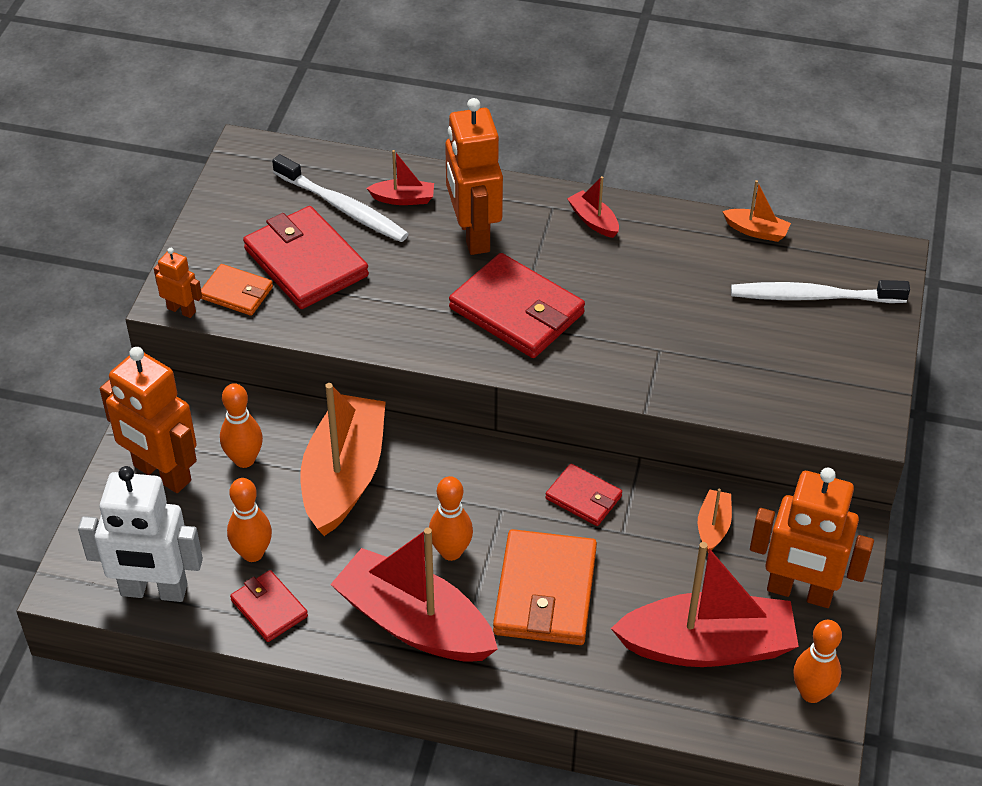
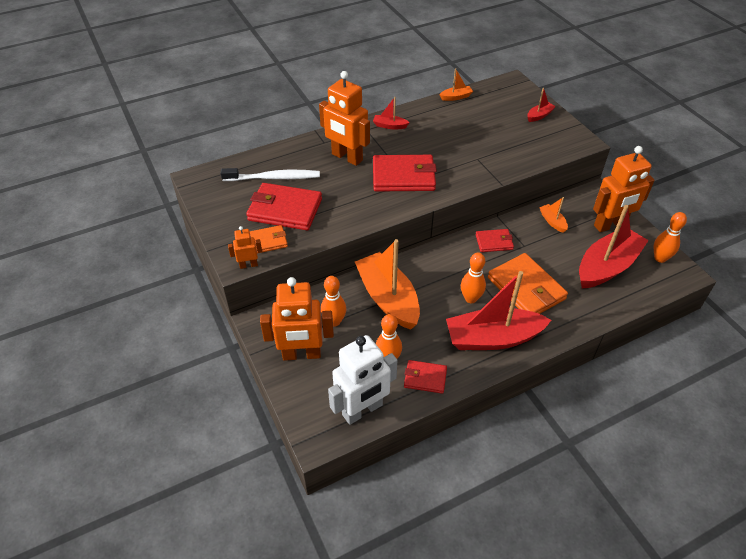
camera: 40 degrees left, 0 degrees up
(403, 199) = (297, 160): red boat -> red boat (539, 116)
(813, 296) = (506, 109): white toothbrush -> none

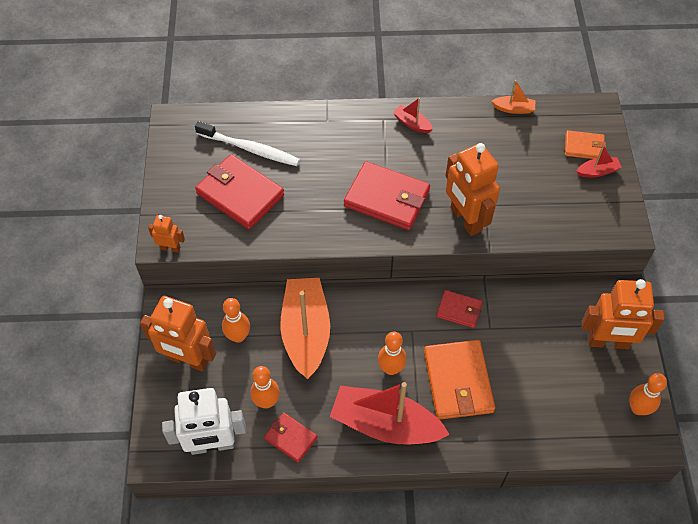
camera: 25 degrees right, 10 degrees up
(267, 241) = (202, 227): orange wallet -> orange wallet (584, 147)
(347, 157) = (340, 150): orange robot -> orange robot (465, 219)
(552, 221) = (543, 310): orange boat -> none
(607, 267) = (567, 393): red boat -> none

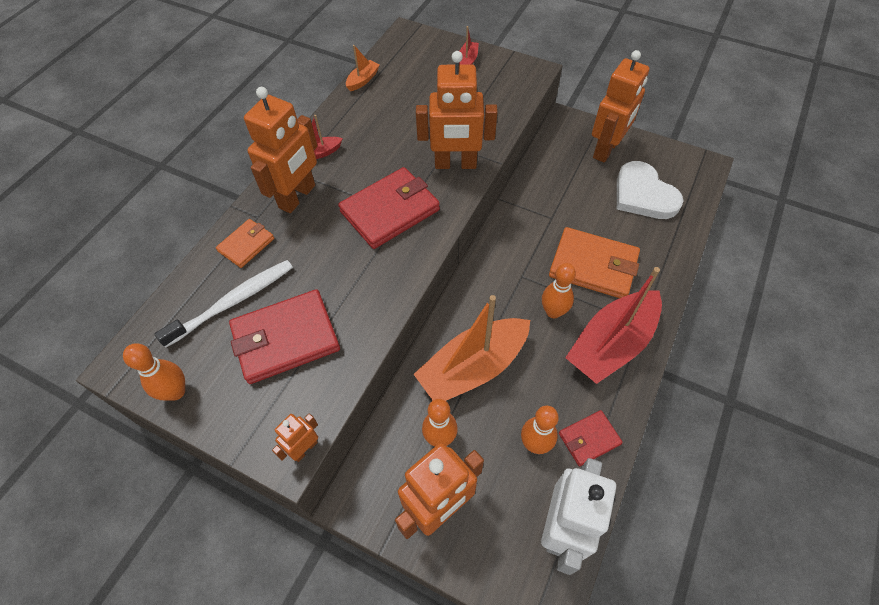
camera: 60 degrees left, 0 degrees up
(306, 332) = (473, 367): orange boat -> orange boat turned 60 degrees counterclockwise
(361, 134) = (298, 197): none -> orange robot
(459, 310) = (521, 231): red wallet -> none
(571, 395) = (643, 194): none -> white heart
(584, 147) = (437, 58): orange wallet -> orange wallet (246, 245)
(638, 408) = (674, 161): orange bowling pin -> orange bowling pin (176, 392)

